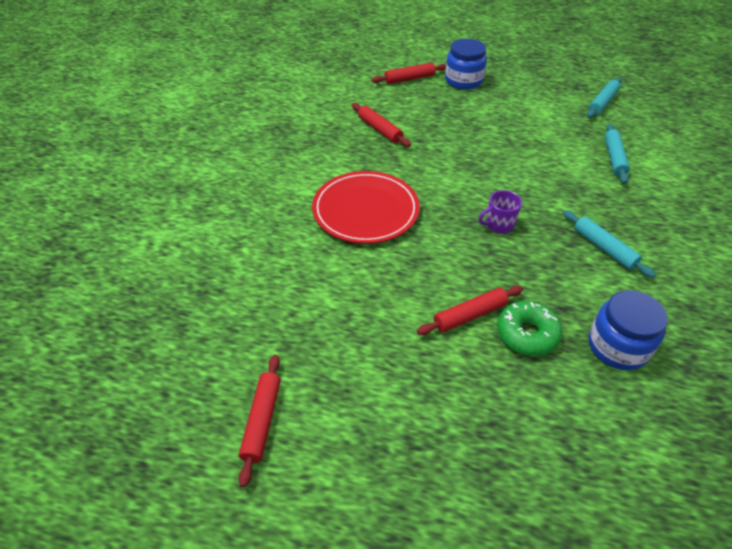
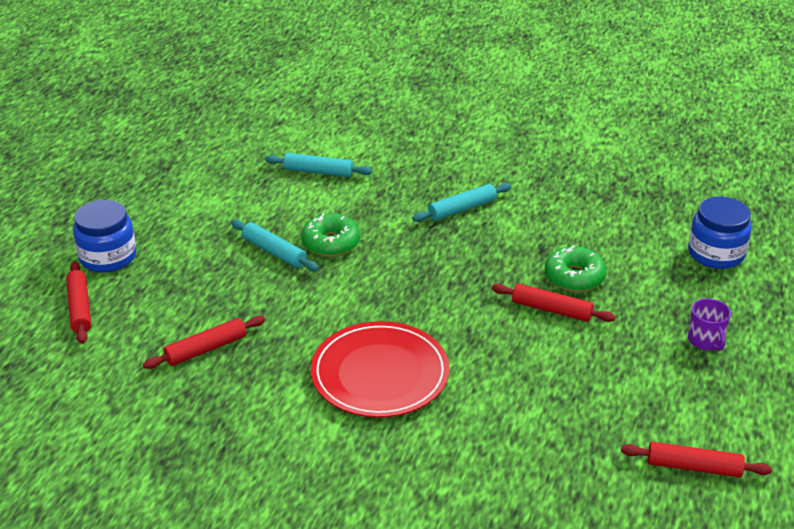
camera: 85 degrees left, 10 degrees down
(470, 315) = (551, 310): red rolling pin -> red rolling pin turned 45 degrees counterclockwise
(499, 224) = (419, 271): purple mug -> purple mug (705, 340)
(518, 173) = (331, 243): none -> green donut
(602, 102) = (206, 156): turquoise rolling pin -> turquoise rolling pin (274, 252)
(618, 346) = (586, 228): blue jar -> blue jar (716, 253)

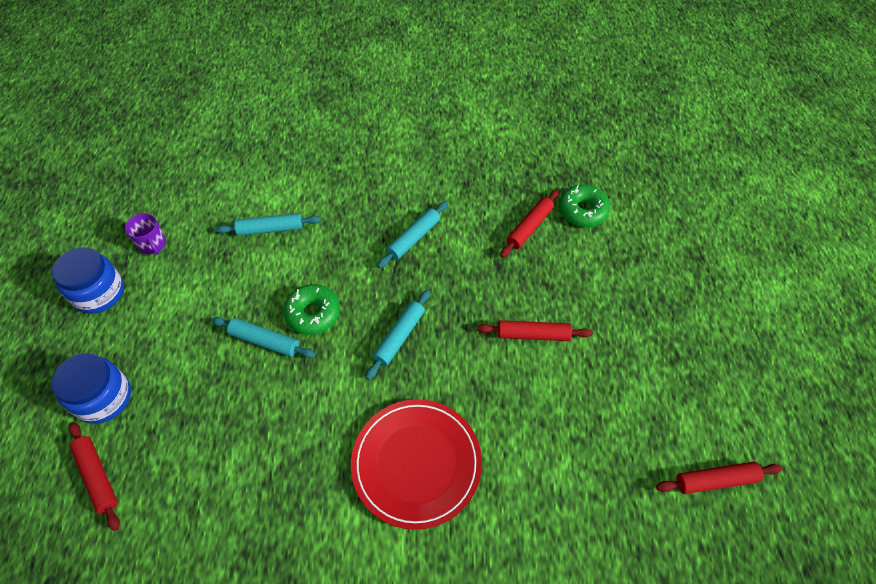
camera: 20 degrees left, 20 degrees up
(206, 349) = (243, 488): red rolling pin -> red rolling pin (529, 227)
(409, 279) = (399, 337): none -> turquoise rolling pin
(574, 277) = (537, 290): green donut -> green donut (583, 211)
(705, 340) = (667, 330): purple mug -> purple mug (153, 244)
(716, 253) = (636, 229): blue jar -> blue jar (99, 293)

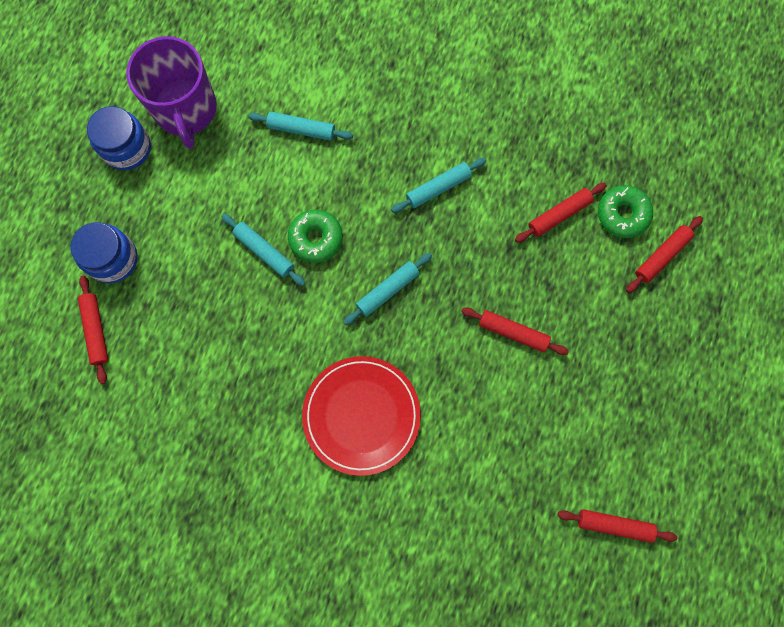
camera: 20 degrees right, 20 degrees up
(153, 244) = (186, 109): purple mug -> purple mug, size x2.29
(632, 232) = (661, 256): none -> red rolling pin

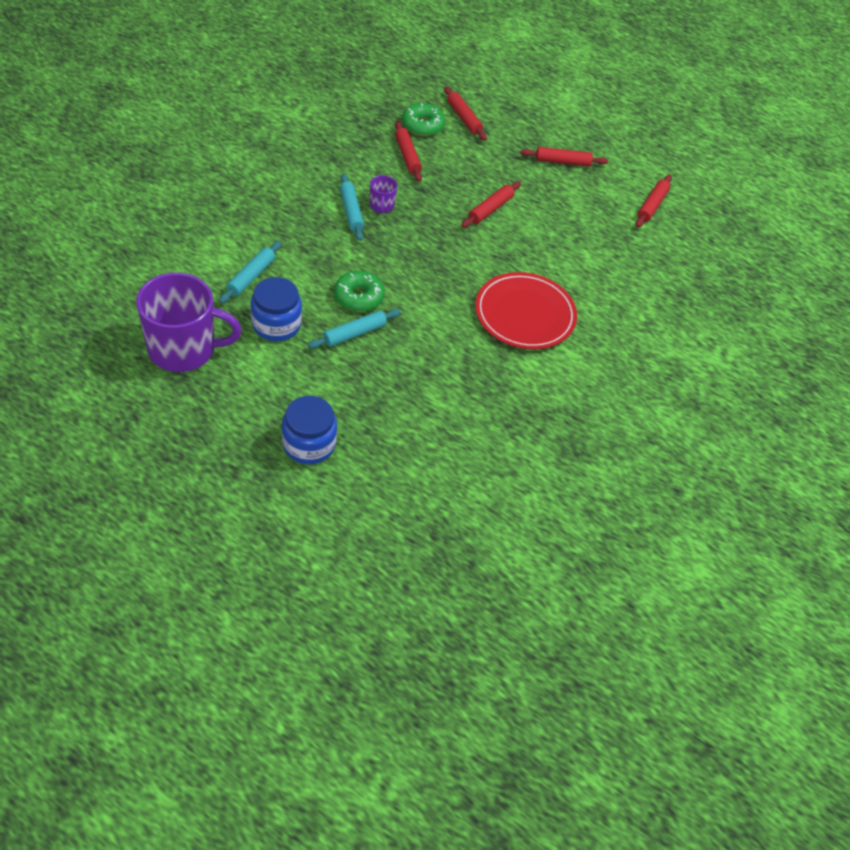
camera: 80 degrees left, 25 degrees down
(96, 330) = (375, 475): red rolling pin -> red rolling pin (562, 162)
(127, 148) = (198, 403): blue jar -> blue jar (276, 324)
(387, 290) = (425, 267): turquoise rolling pin -> none
(462, 215) = (381, 206): none -> purple mug

